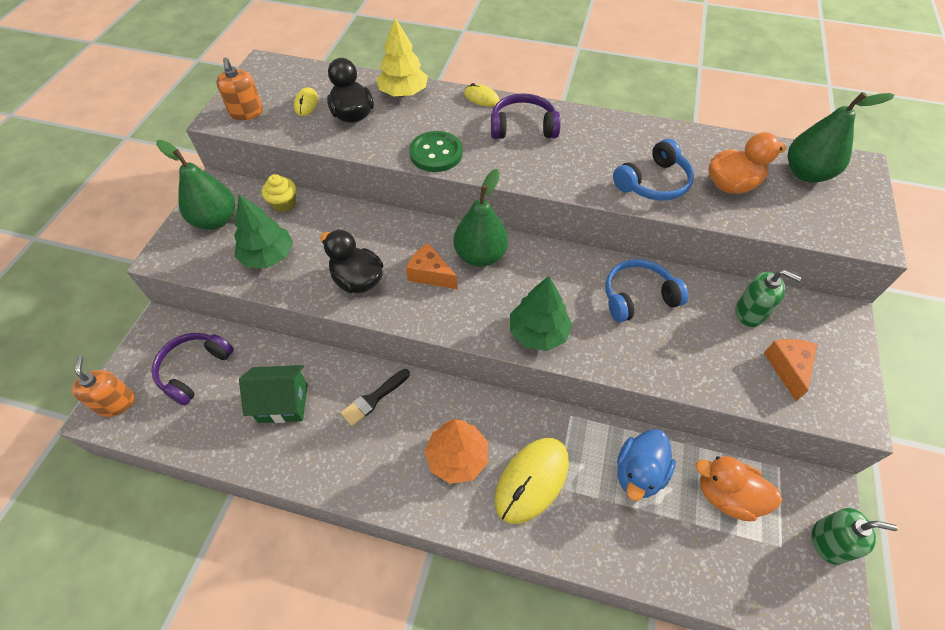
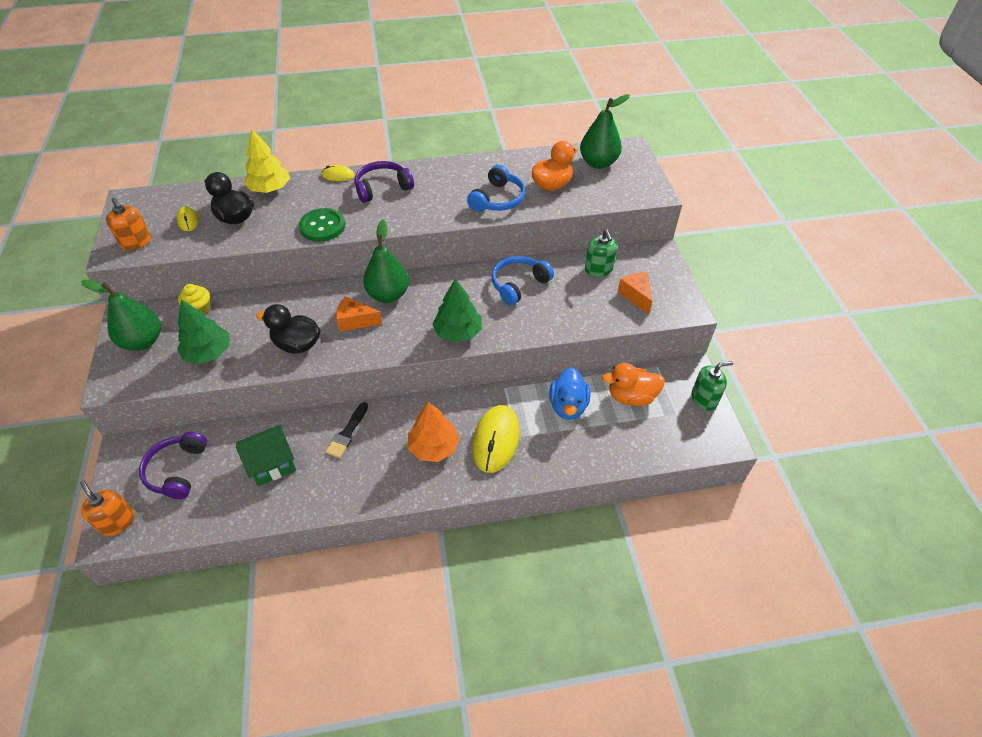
camera: 25 degrees left, 5 degrees down
(750, 312) = (598, 269): green soap dispenser -> green soap dispenser turned 75 degrees clockwise

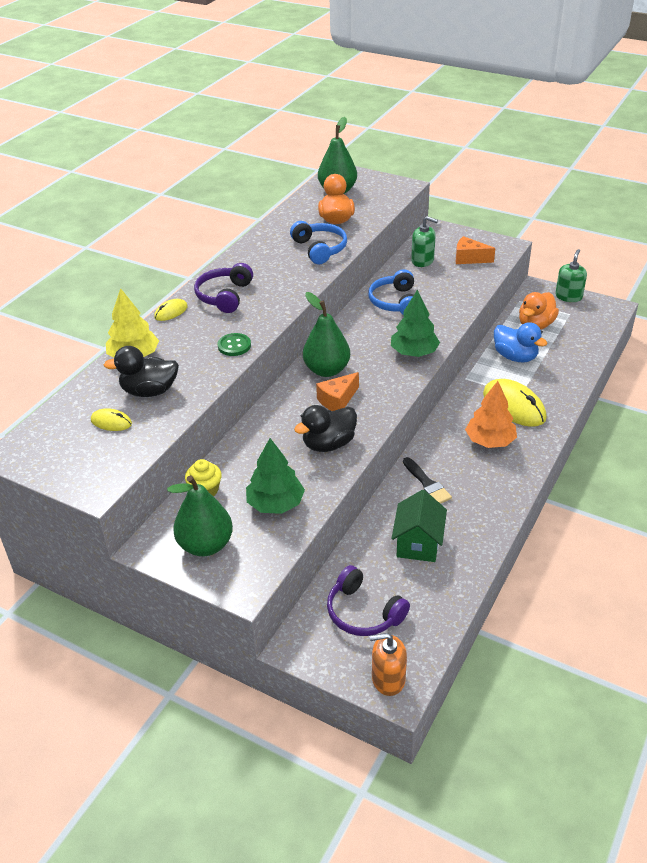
camera: 50 degrees left, 10 degrees down
(136, 242) = (99, 467): orange soap dispenser -> none
(322, 226) = (234, 346): green button -> green button, size x0.66

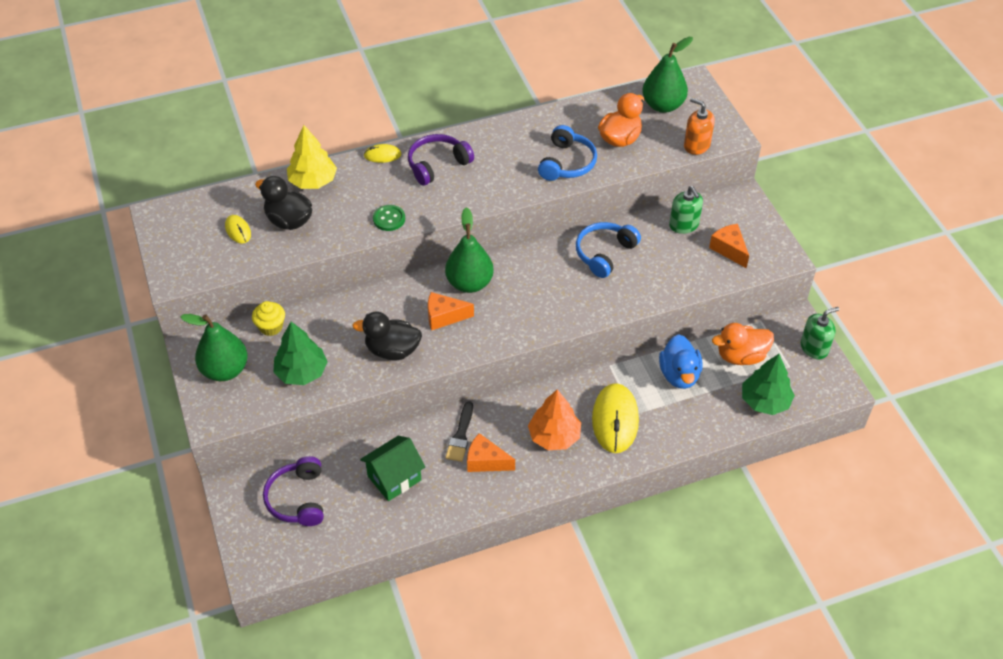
camera: 40 degrees right, 10 degrees up
(388, 679) = (258, 557): orange soap dispenser -> orange soap dispenser (696, 145)
(414, 352) = (556, 314): green tree -> green tree (765, 401)
(467, 487) = (486, 461): none -> orange cheese

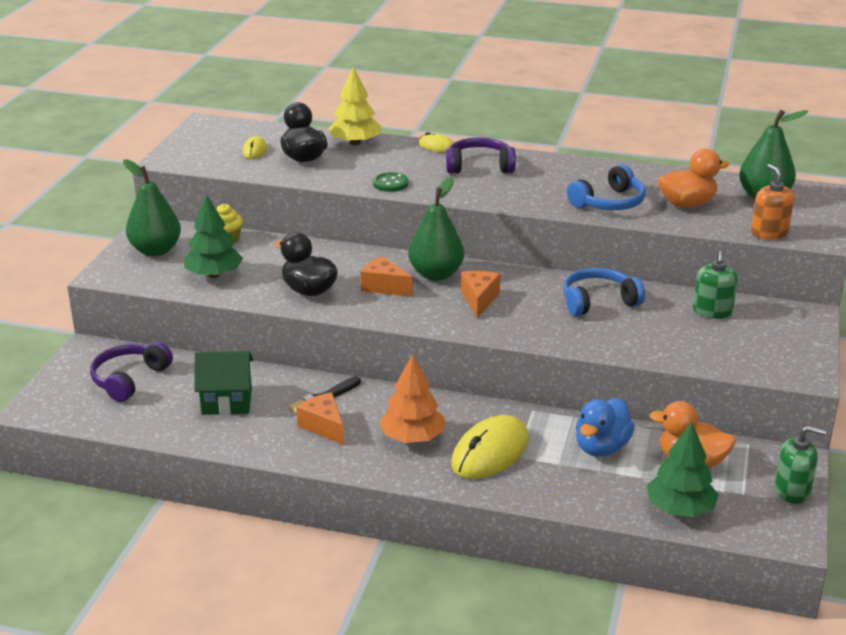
camera: 35 degrees right, 20 degrees down
(729, 249) = (744, 346): orange cheese -> orange cheese (479, 300)

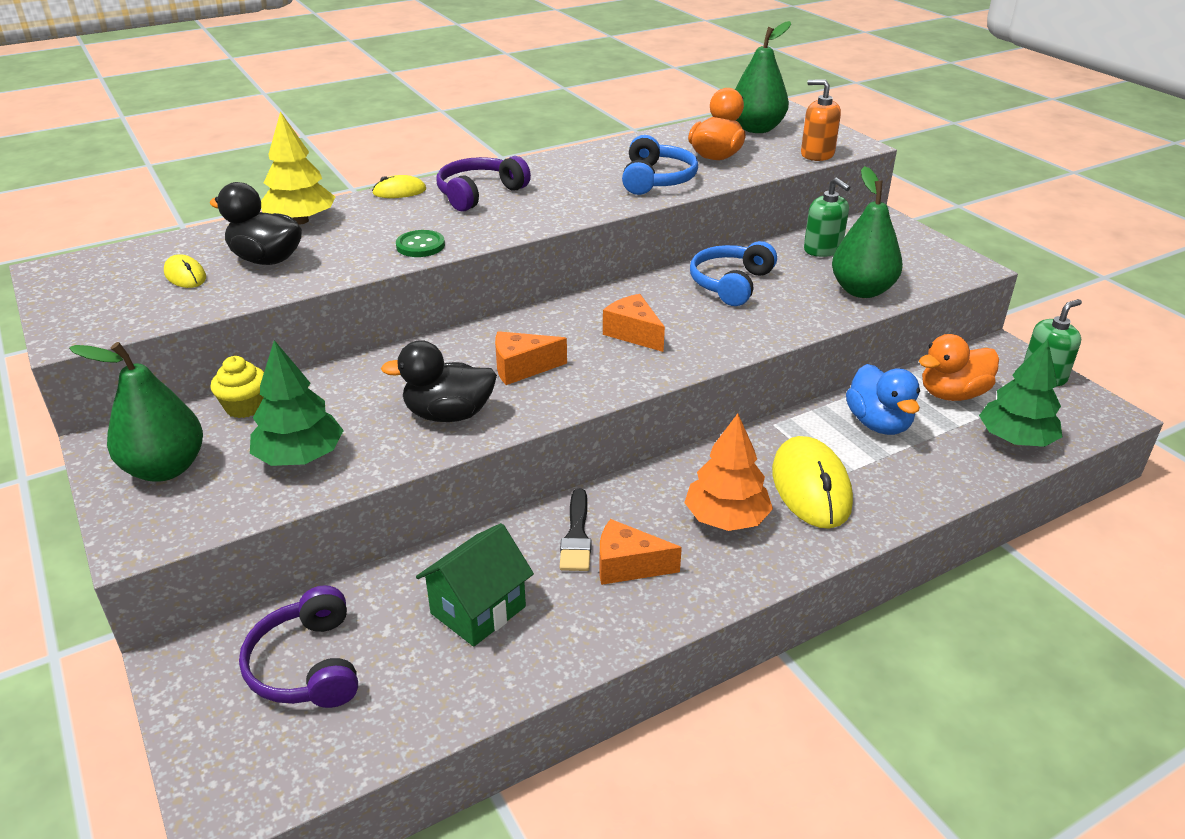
camera: 45 degrees left, 5 degrees up
(436, 274) = (550, 330): green pear -> green pear (862, 290)

